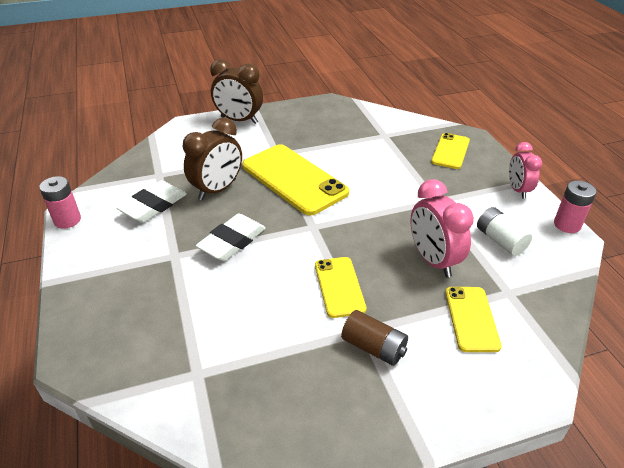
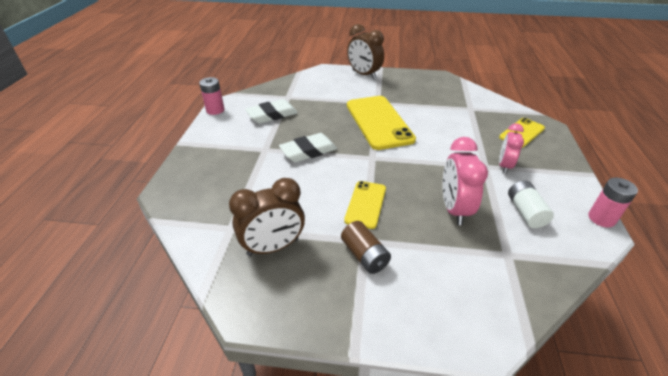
camera: 25 degrees right, 0 degrees up
(217, 189) = (320, 115): brown clock -> brown clock (273, 247)
(471, 318) = (460, 263): yellow phone -> none
(517, 190) = (568, 177): pink clock -> pink clock (504, 166)

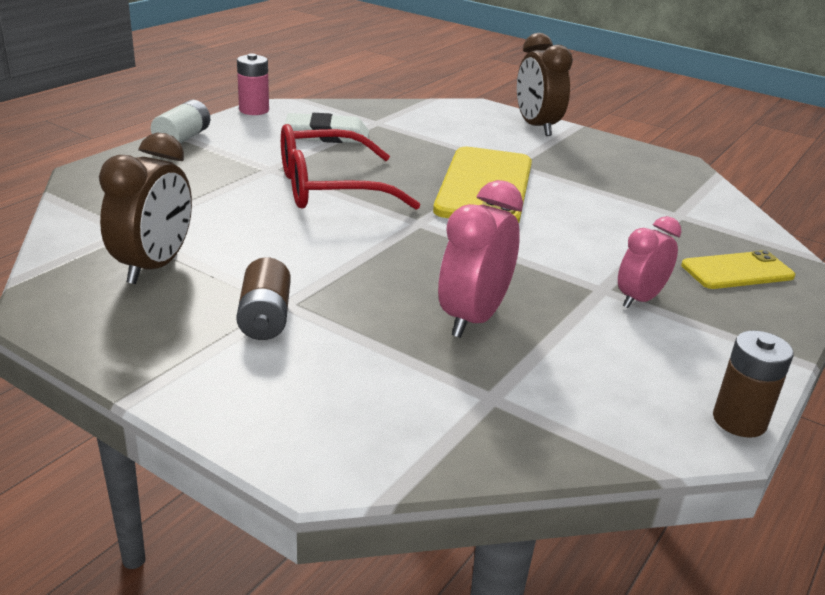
camera: 25 degrees right, 10 degrees down
(273, 247) = (154, 266): brown clock -> brown clock turned 75 degrees counterclockwise
(308, 151) = (329, 188): white eraser -> red glasses
(366, 204) = (339, 268): yellow phone -> none
(525, 212) = (597, 363): white battery -> white battery (182, 138)
(601, 218) = (739, 421): pink battery -> brown battery

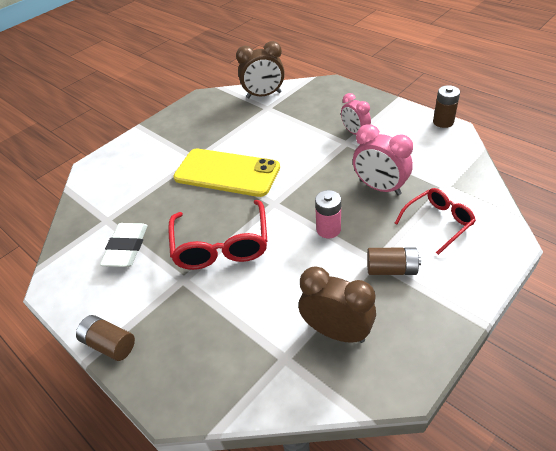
camera: 75 degrees left, 15 degrees up
(182, 138) = (109, 344): white battery -> brown battery
(254, 110) = (56, 298): pink battery -> pink battery (328, 229)
(379, 377) = (438, 222): none -> red glasses
(536, 127) = (137, 143): brown clock -> brown clock (264, 95)
(737, 271) = (326, 100): yellow phone -> none

